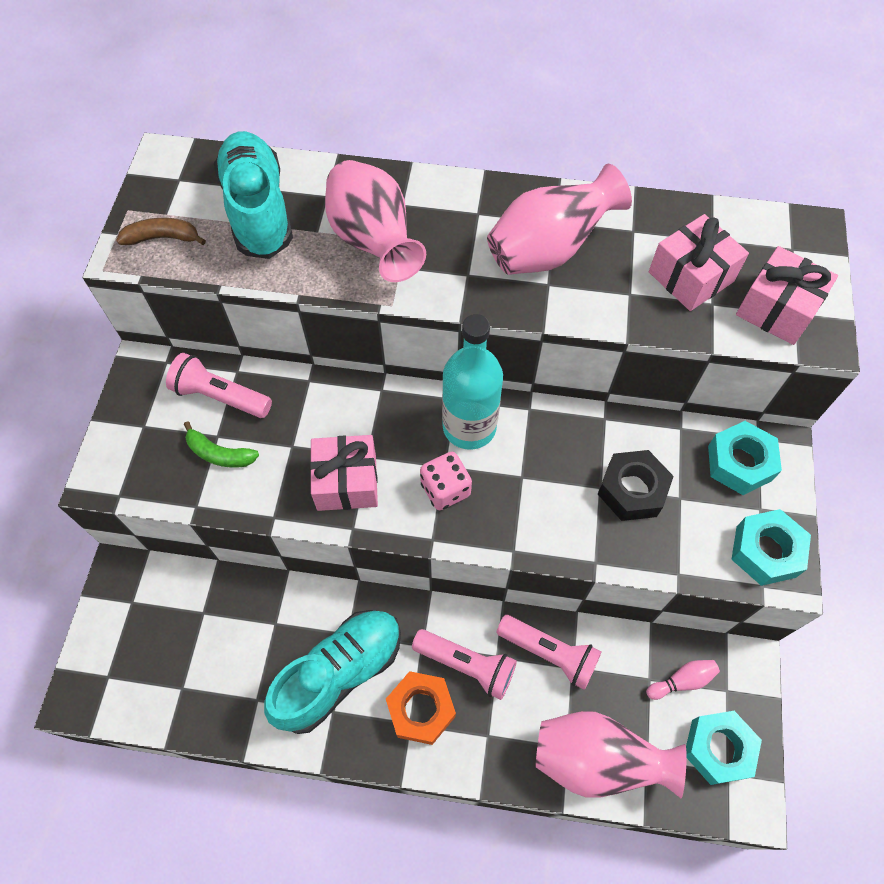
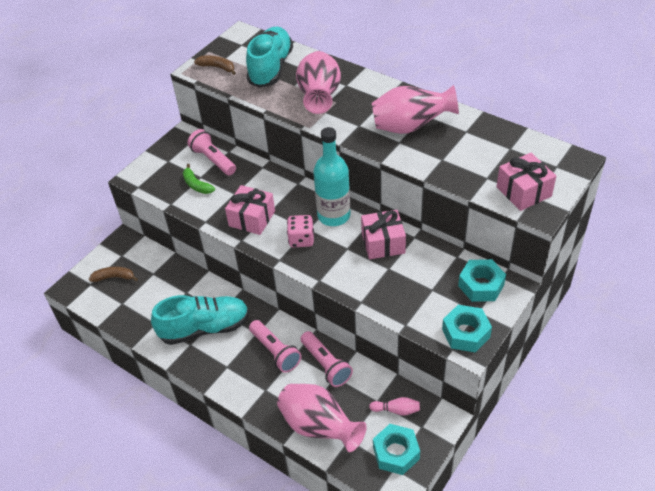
camera: 30 degrees right, 15 degrees down
(142, 647) = (114, 277): none -> brown banana
(421, 709) = (237, 362): orange nut -> none
(632, 490) = (406, 276): black nut -> none
(690, 277) = (483, 162): pink gift -> pink gift (383, 243)

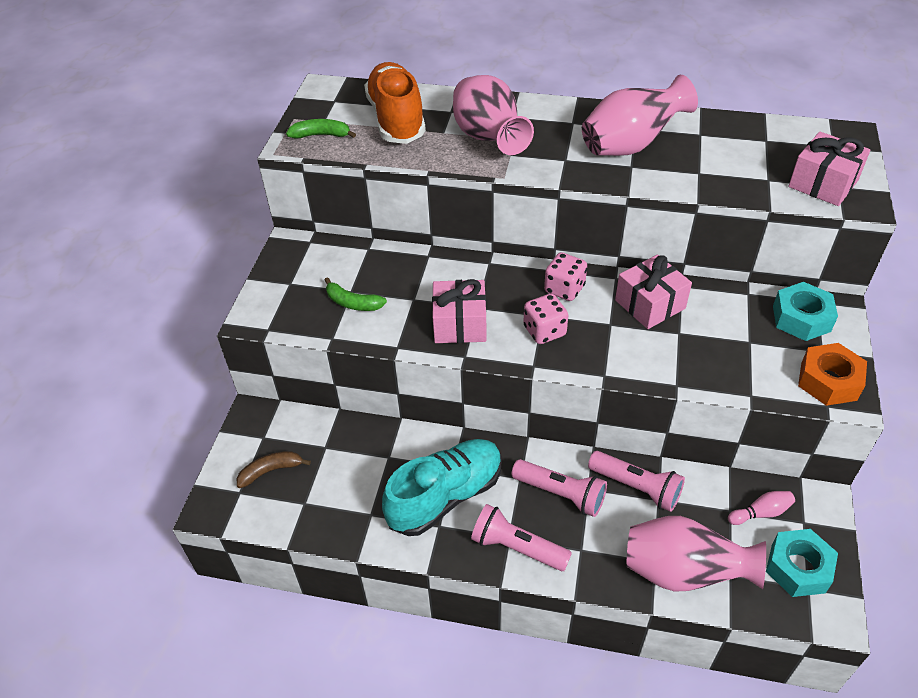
camera: 25 degrees left, 0 degrees up
(213, 160) = (354, 265): pink flashlight -> pink flashlight (517, 547)
(217, 67) = (321, 135): brown banana -> green banana
(271, 68) = (396, 119): turquoise shoe -> orange shoe
(334, 215) = (564, 289): turquoise bottle -> pink dice
(466, 333) = (828, 381): turquoise nut -> orange nut

